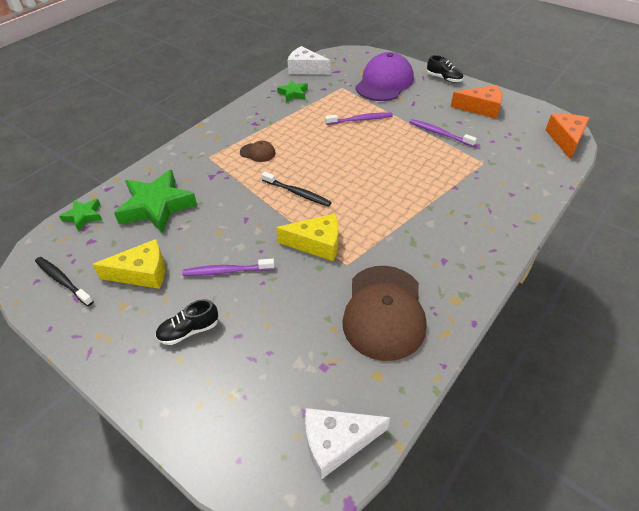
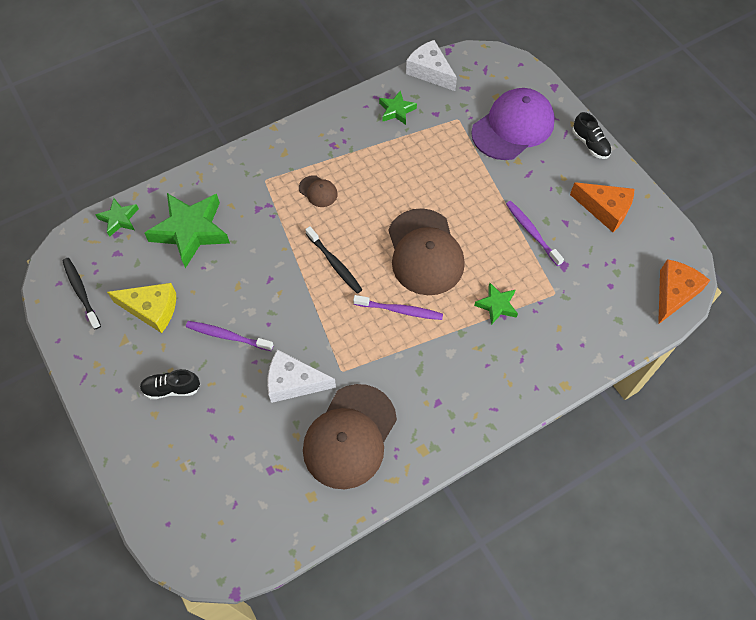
camera: 20 degrees right, 15 degrees up
(317, 243) = (325, 335): yellow cheese -> none
(336, 442) = (249, 541): white cheese -> white cheese (293, 382)
(360, 120) = (452, 180): purple toothbrush -> purple toothbrush (400, 310)
(367, 166) = (425, 252): none -> brown cap
(445, 182) = (497, 305): none -> green star

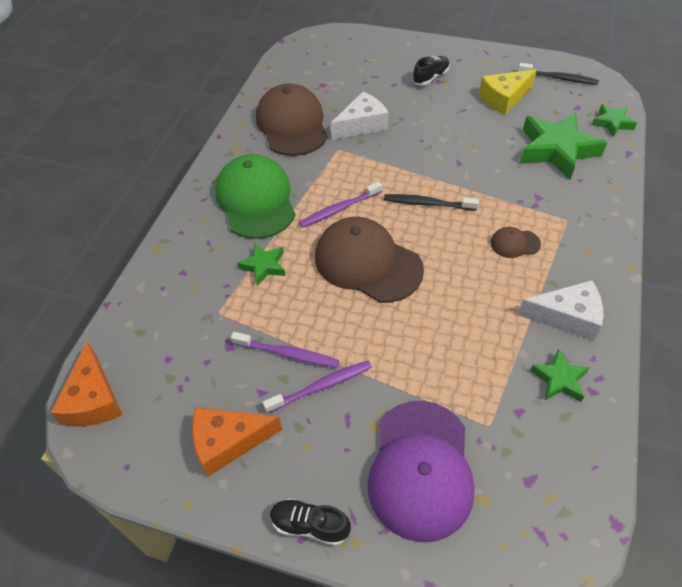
camera: 140 degrees right, 10 degrees down
(228, 336) = (437, 118): purple toothbrush -> purple toothbrush (321, 387)
(430, 72) = (593, 466): white cheese -> white cheese (567, 317)
(454, 372) = (256, 200): none -> green cap

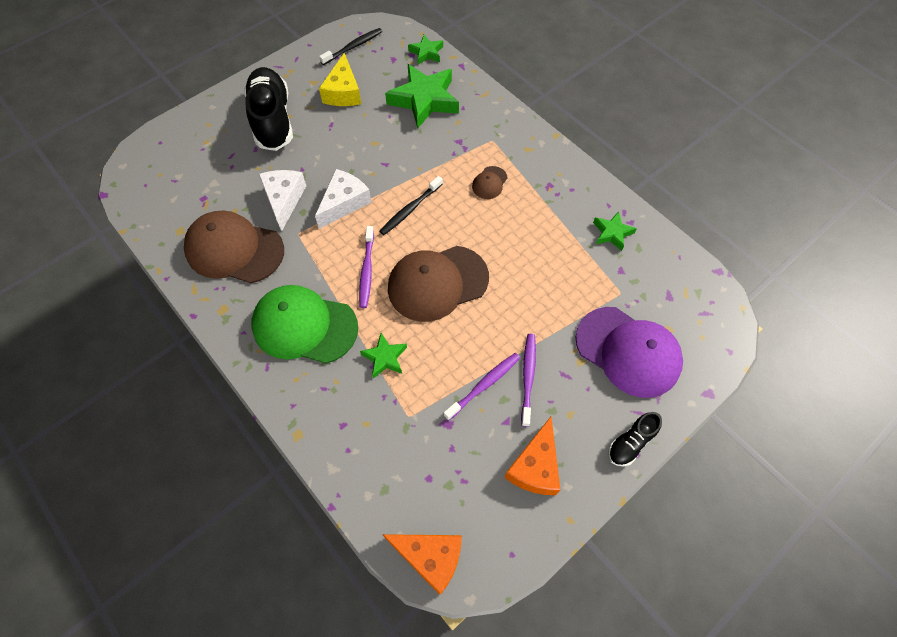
camera: 60 degrees left, 10 degrees up
(430, 77) = (272, 120): black shoe -> black shoe, size x2.06
(567, 317) = (569, 196): white cheese -> white cheese (344, 203)

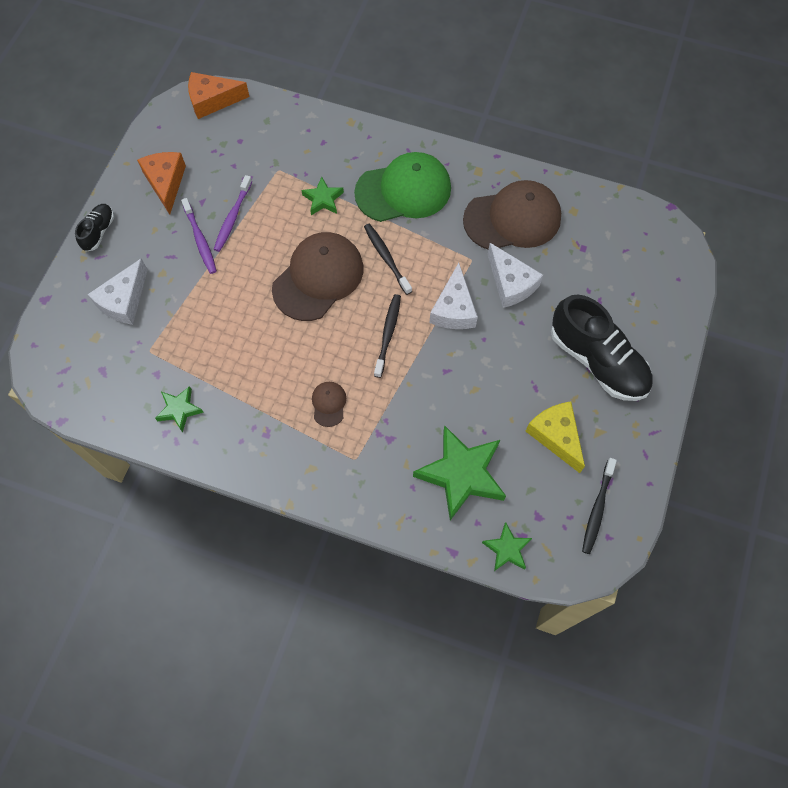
camera: 150 degrees right, 5 degrees up
(367, 270) = (386, 258): purple toothbrush -> black toothbrush
(628, 351) = (124, 300): purple cap -> white cheese

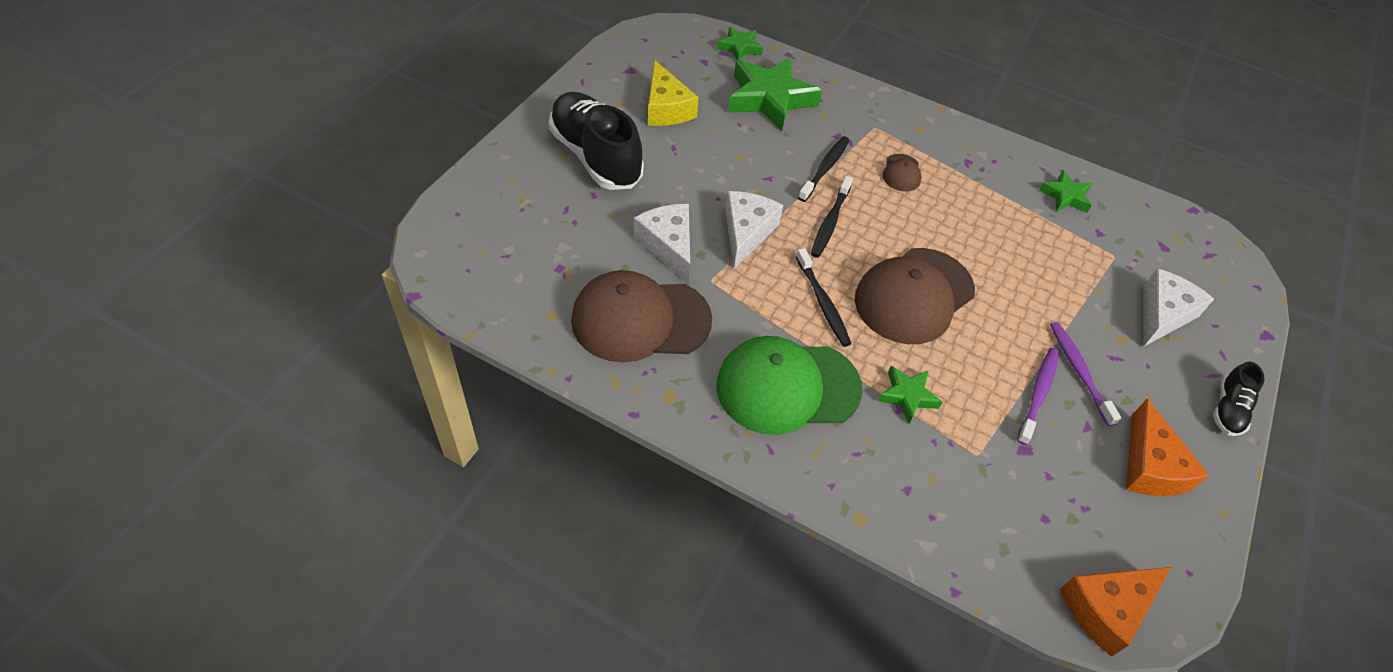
camera: 175 degrees left, 15 degrees down
(212, 100) = (1106, 609): orange cheese -> orange cheese turned 150 degrees clockwise
(597, 508) = (647, 56): black toothbrush -> black toothbrush (825, 169)

